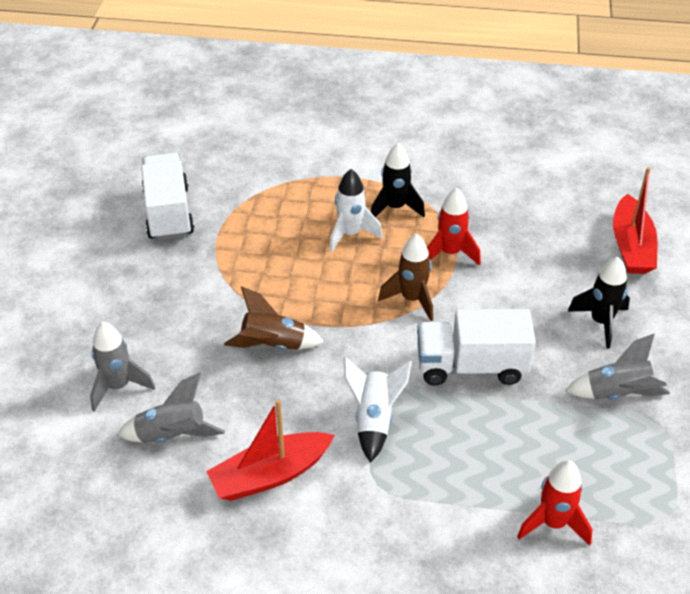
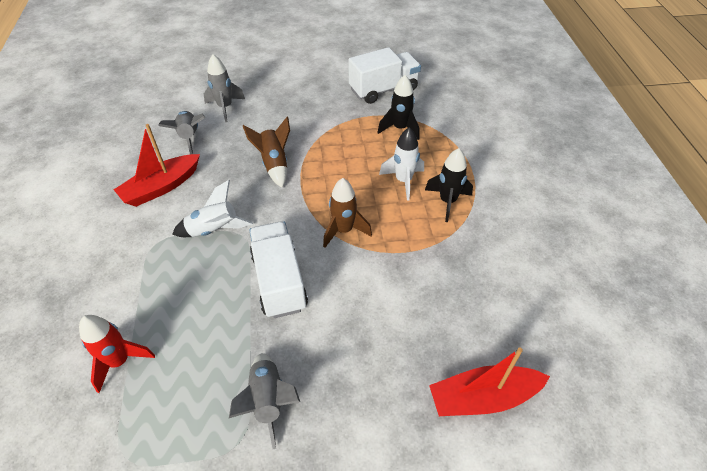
camera: 75 degrees right, 5 degrees up
(270, 475) = (161, 187): red boat -> red boat turned 90 degrees counterclockwise
(450, 253) = (408, 246): red rocket -> none
(600, 322) = (359, 377): black rocket -> black rocket (400, 128)

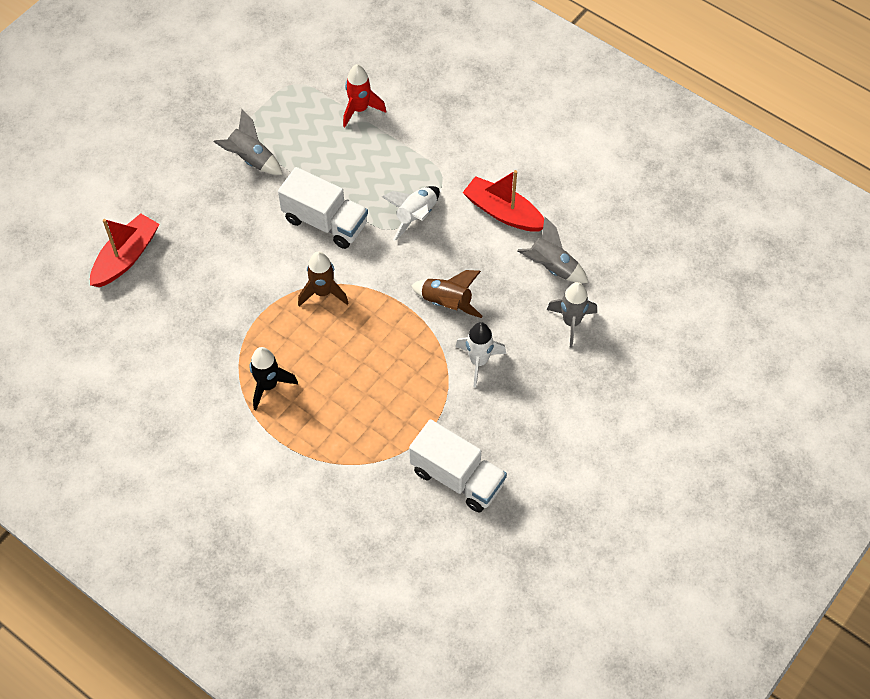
camera: 135 degrees right, 10 degrees up
(161, 187) = (503, 212): red boat -> red boat turned 60 degrees counterclockwise
(383, 89) = (457, 477): white truck -> white truck turned 75 degrees counterclockwise
(400, 128) = (386, 436): black rocket -> none
(403, 181) = (323, 376): white rocket -> white rocket (478, 361)

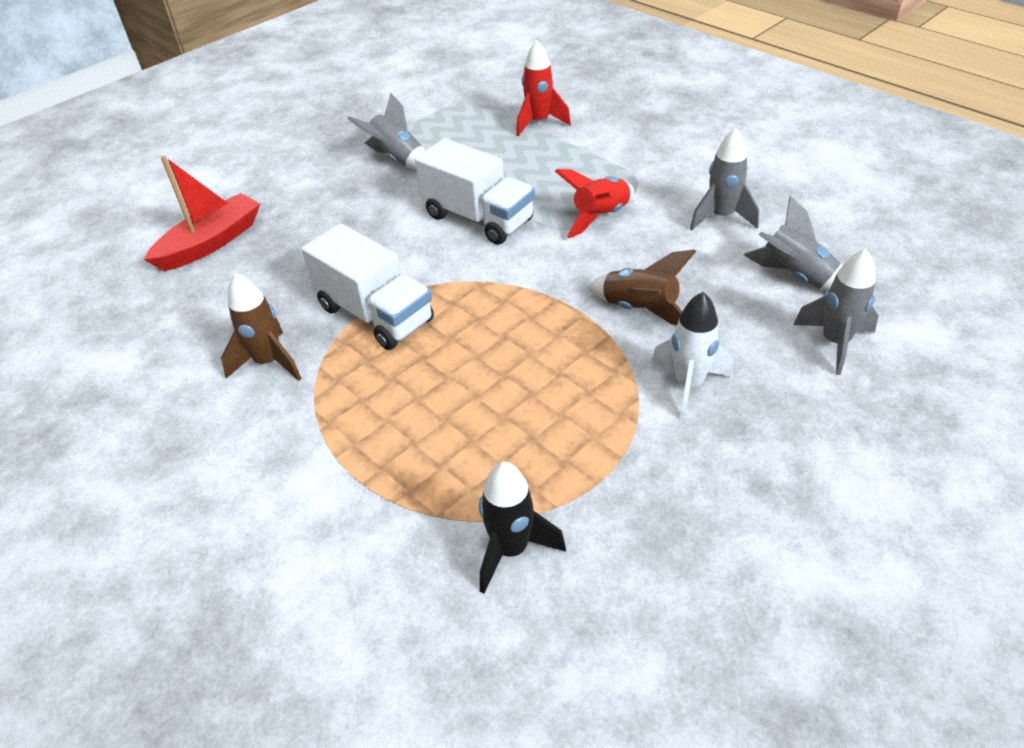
camera: 10 degrees right, 15 degrees down
(268, 385) = (355, 397): black rocket -> black rocket (511, 549)
(323, 292) = (461, 290): brown rocket -> brown rocket (269, 362)
(415, 216) = (600, 217): white rocket -> red rocket
(457, 477) = (650, 557): white truck -> white truck (375, 314)
(503, 212) = (721, 217): red boat -> grey rocket

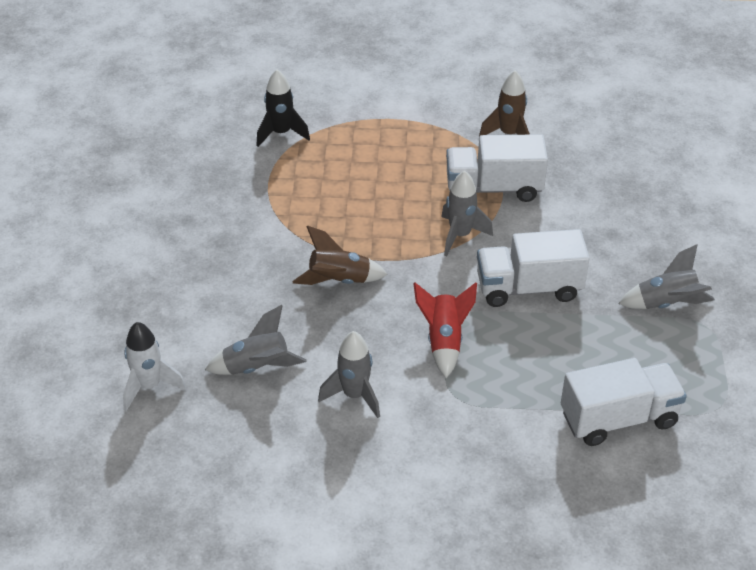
camera: 135 degrees right, 0 degrees up
(211, 243) = (668, 169): red boat -> none
(539, 122) = (618, 418): red rocket -> white truck
(688, 385) = (266, 250): white rocket -> white rocket (149, 386)
(834, 342) = (197, 327): grey rocket -> grey rocket (460, 235)

